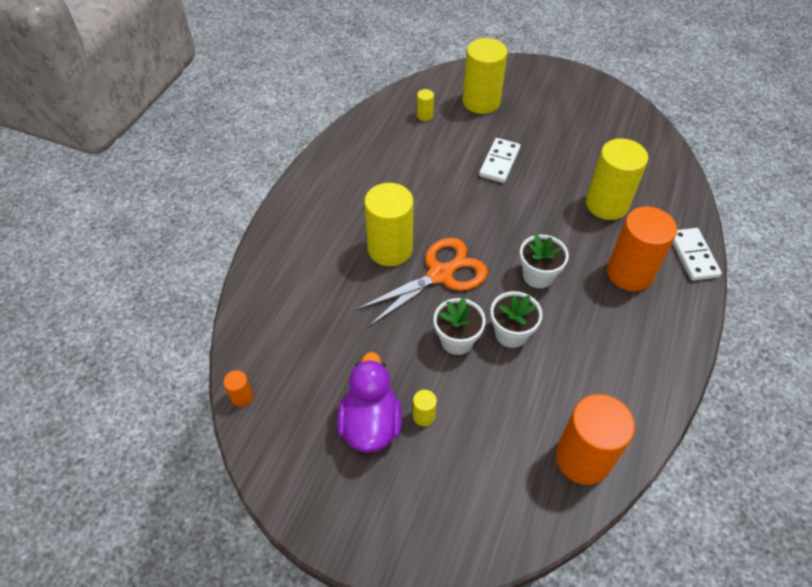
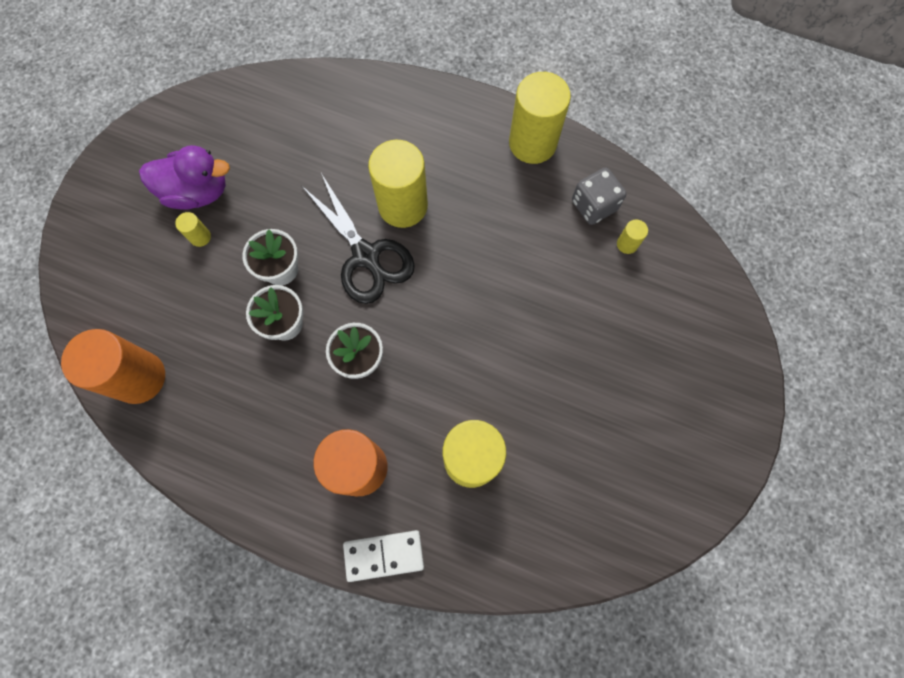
camera: 90 degrees right, 20 degrees up
(242, 397) = (236, 88): orange cylinder -> none
(392, 131) = (594, 205): none -> grey dice
(441, 274) = (366, 256): orange scissors -> black scissors
(481, 102) = (661, 316): yellow cylinder -> yellow cylinder (532, 143)
(499, 162) = (543, 331): white domino -> none

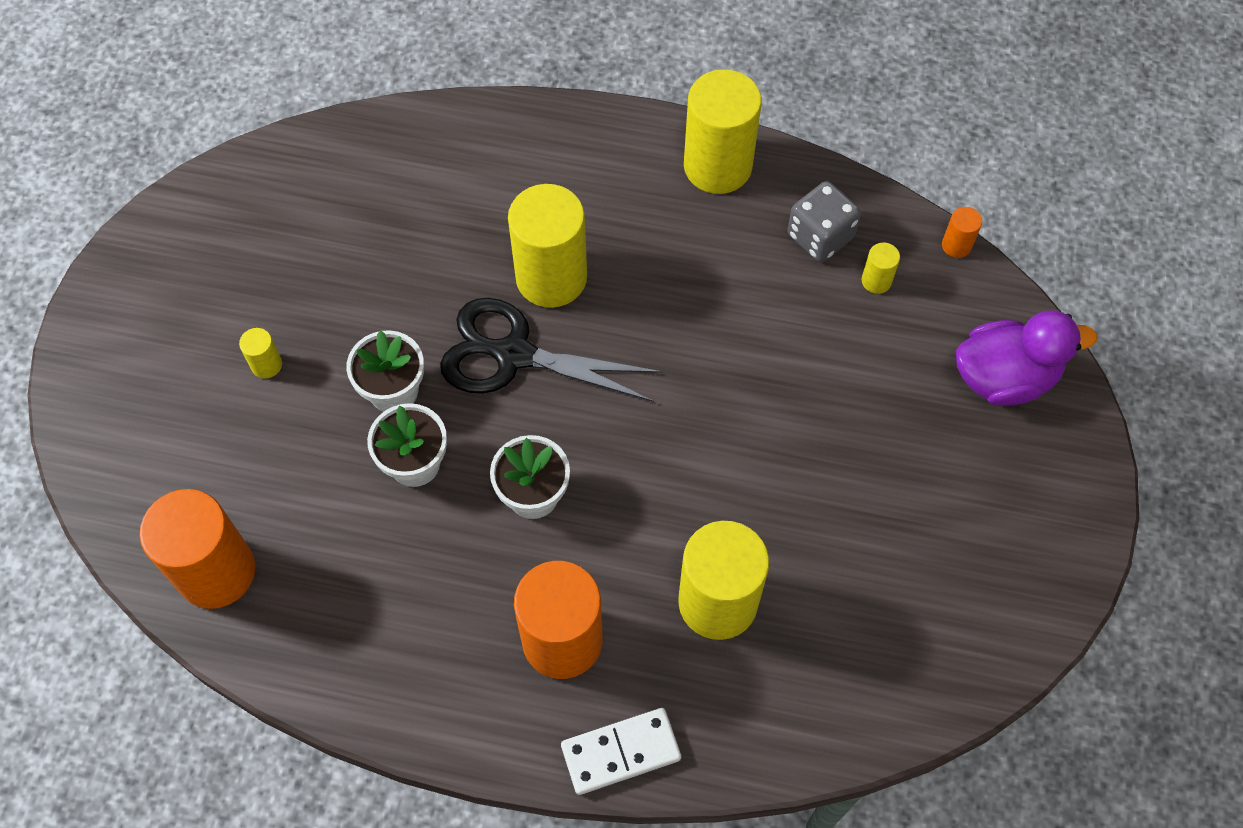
camera: 10 degrees left, 10 degrees down
(197, 192) = (250, 304): purple duck -> purple duck (1004, 378)
(366, 256) = (513, 354): black scissors -> black scissors turned 150 degrees clockwise
(688, 227) = (956, 245): none -> orange cylinder

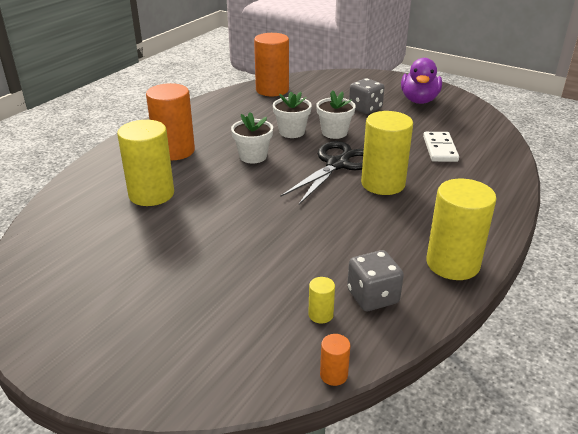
camera: 110 degrees right, 30 degrees down
(266, 365) = (365, 108): yellow cylinder -> grey dice
(621, 752) = (110, 155): white domino -> white domino (440, 149)
(1004, 378) = (197, 359): purple duck -> purple duck (419, 100)

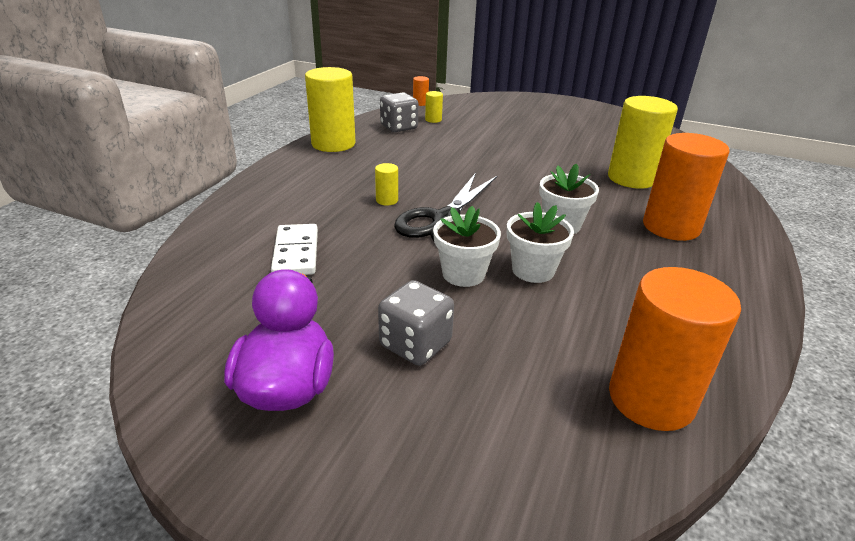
camera: 170 degrees right, 0 degrees up
(383, 184) = (387, 200): yellow cylinder -> yellow cylinder, size x0.43

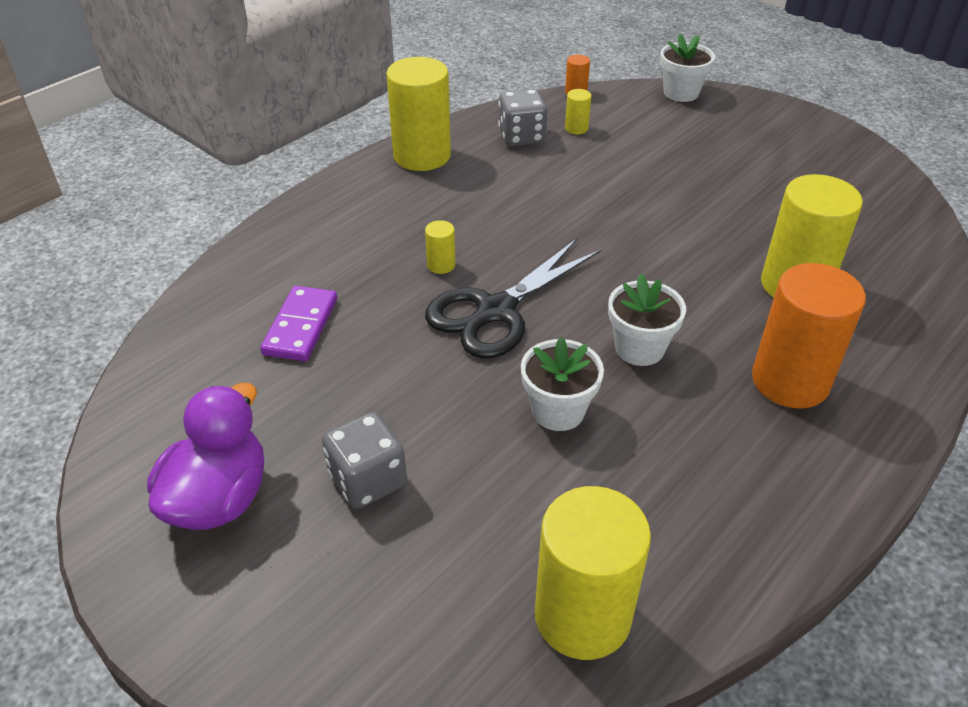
camera: 20 degrees right, 10 degrees up
(296, 253) = (301, 326): white domino -> purple domino
(463, 274) = (472, 397): white flower pot -> white flower pot (681, 93)
(651, 399) = (582, 616): orange cylinder -> yellow cylinder

